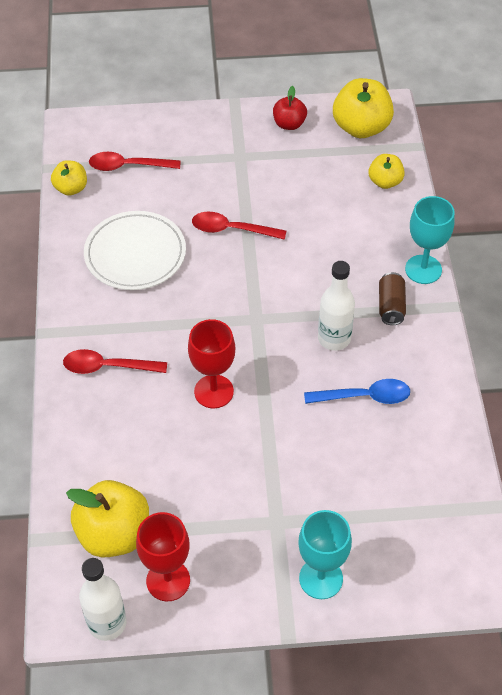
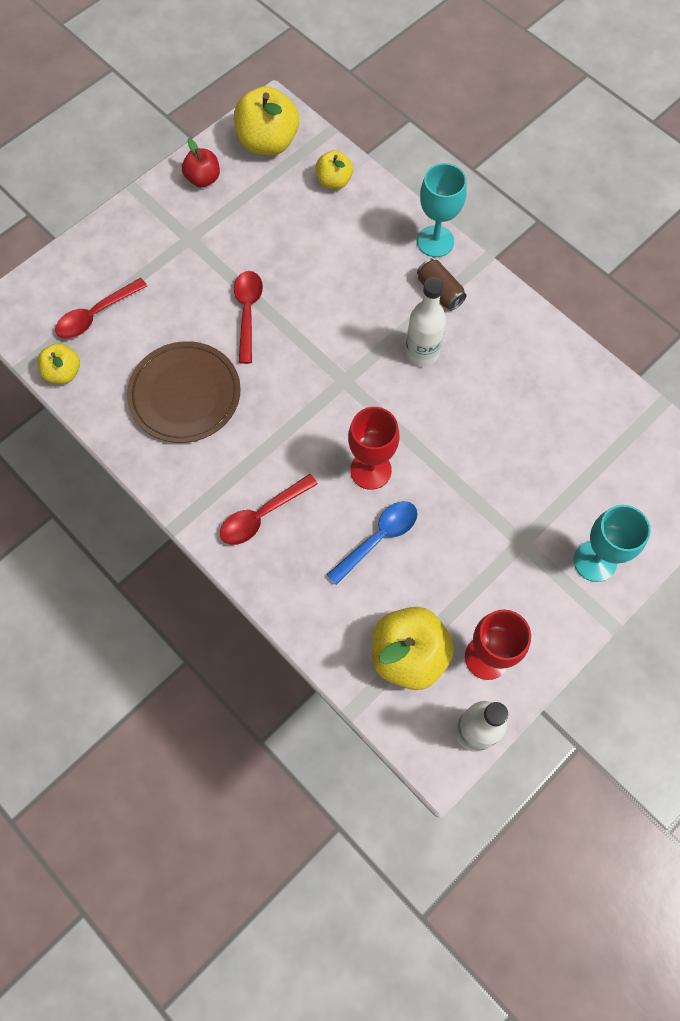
camera: 40 degrees left, 15 degrees up
(135, 254) = (185, 395): white plate -> brown plate
(232, 229) = (248, 313): red spoon -> red spoon turned 120 degrees clockwise
(364, 397) = (490, 386): blue spoon -> blue spoon (378, 539)

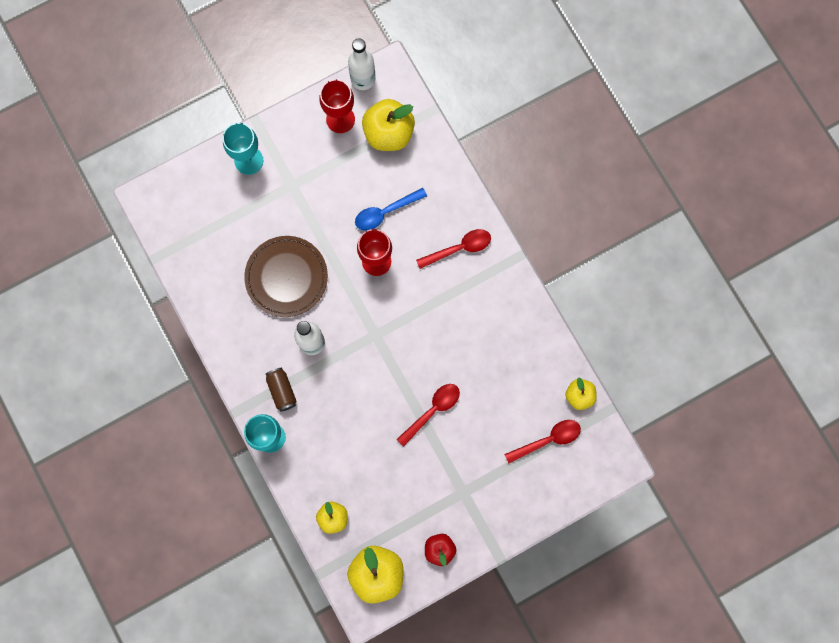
camera: 165 degrees left, 10 degrees up
(185, 395) = (493, 354): brown plate -> brown plate (286, 277)
(248, 313) = (432, 411): red spoon -> red spoon turned 150 degrees counterclockwise

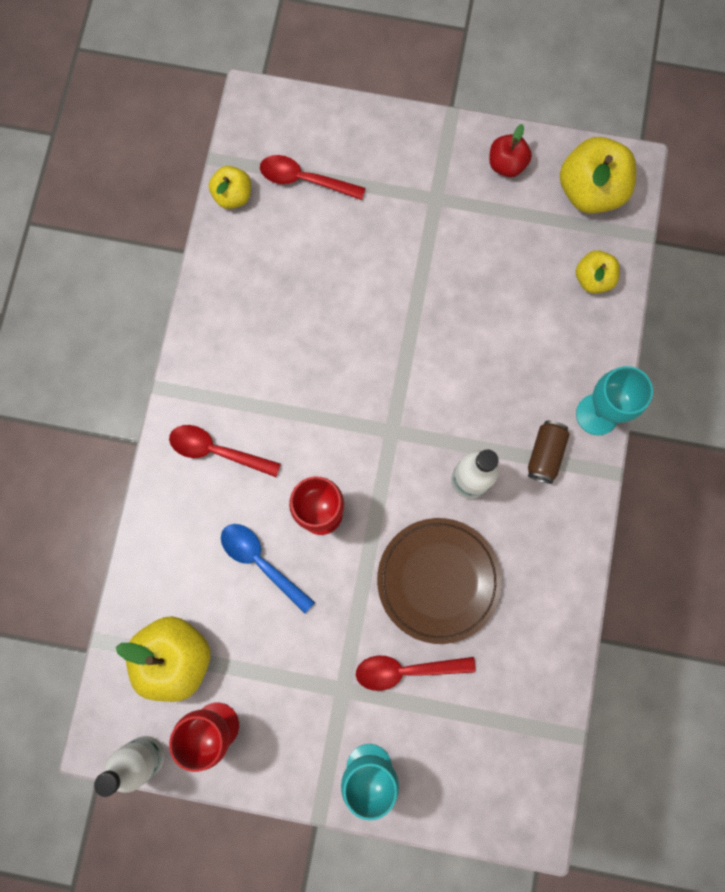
camera: 140 degrees left, 0 degrees up
(385, 212) = (261, 562): blue spoon -> blue spoon turned 150 degrees counterclockwise
(432, 411) = (398, 302): red spoon -> red spoon (406, 669)

